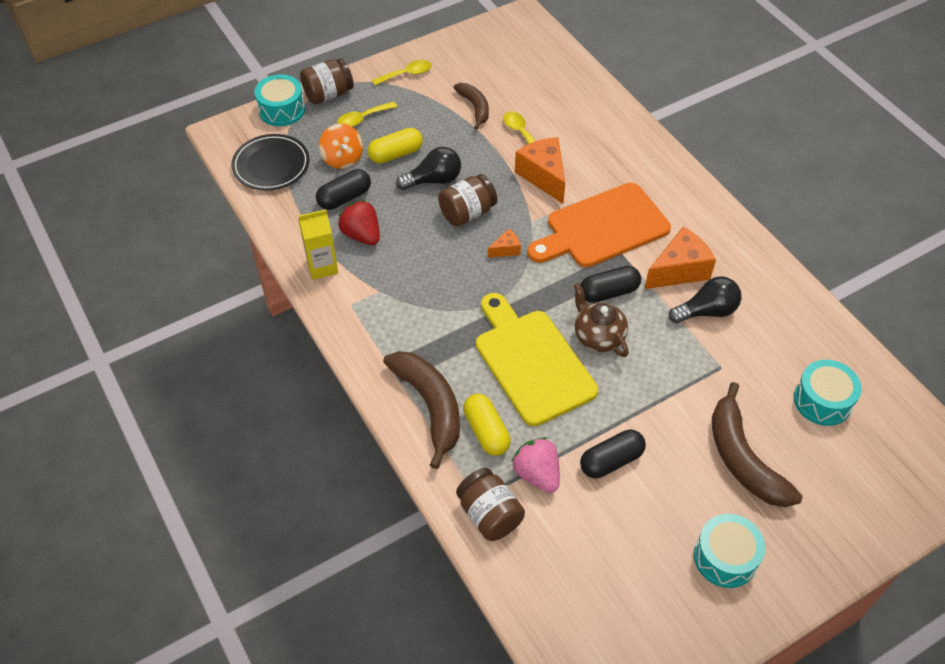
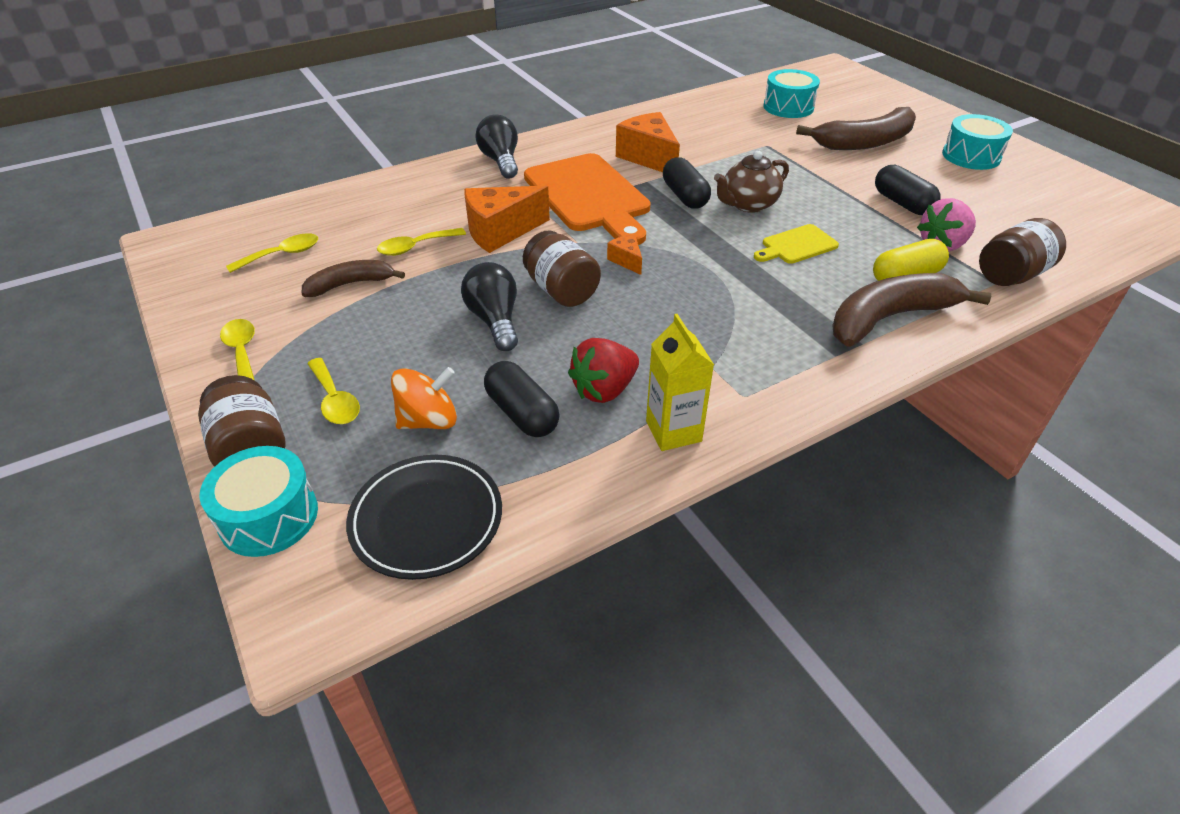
camera: 90 degrees left, 10 degrees down
(396, 154) = (431, 359): yellow capsule -> none
(508, 70) = (282, 255): none -> yellow spoon
(532, 362) = (796, 245): yellow cutting board -> yellow cutting board, size x0.48
(706, 311) = (700, 147): black light bulb -> black light bulb (501, 161)

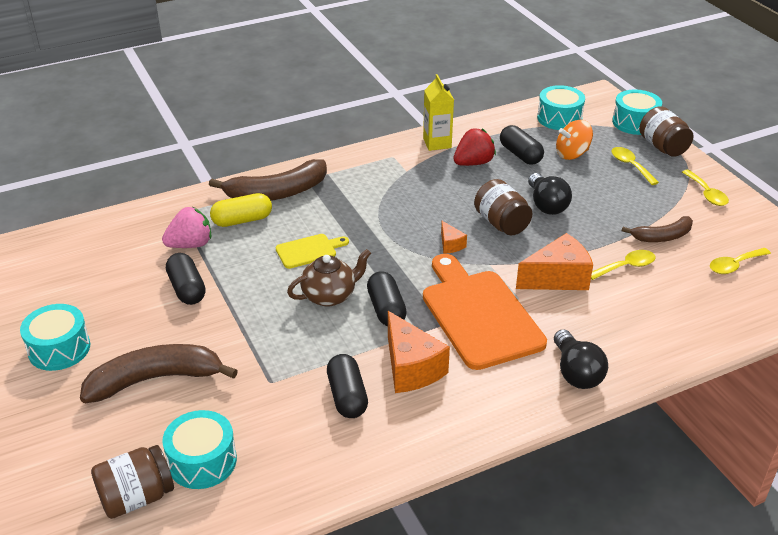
camera: 175 degrees left, 5 degrees down
(426, 520) = (559, 118): black plate -> turquoise drum
(698, 140) = (347, 396): none -> black capsule
(1011, 275) = (163, 217): brown jar -> brown jar (136, 497)

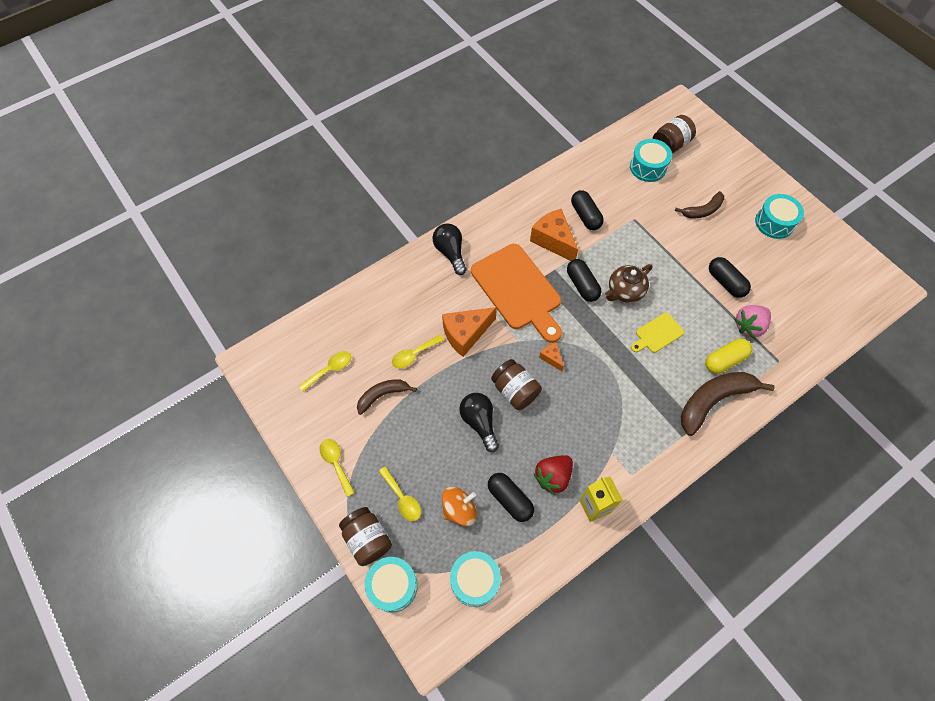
camera: 170 degrees right, 25 degrees up
(155, 379) = (702, 210): brown banana -> brown banana, size x0.59

